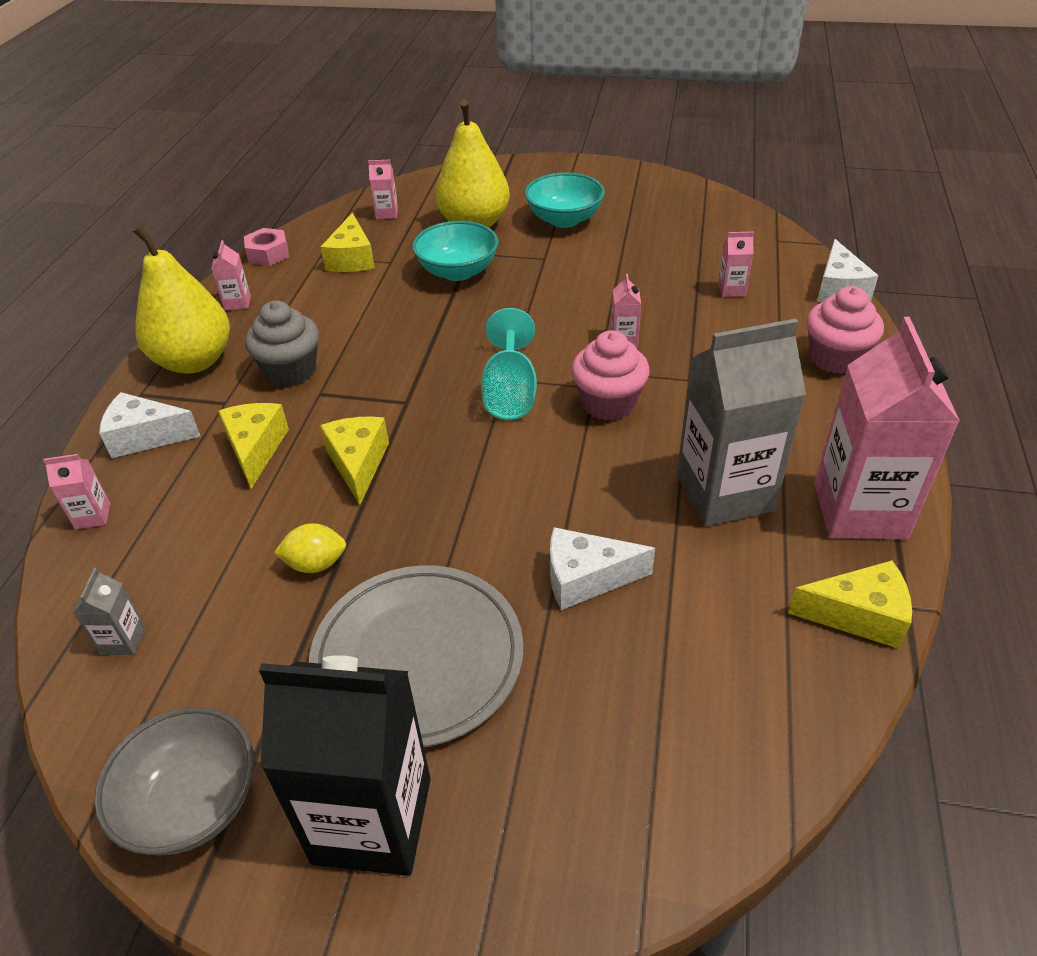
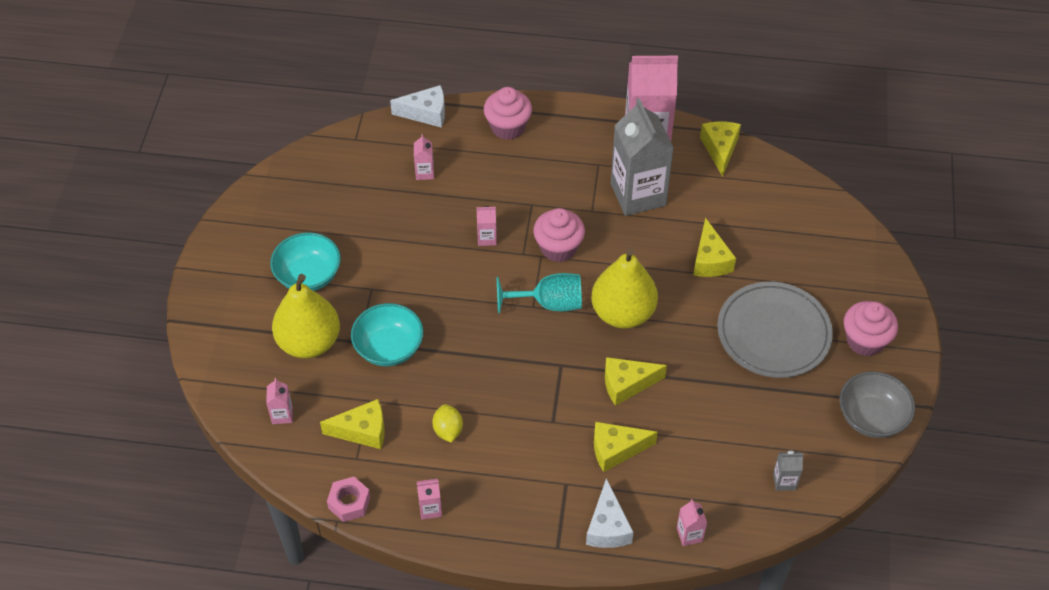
camera: 95 degrees left, 10 degrees up
(194, 361) = (514, 520): yellow pear -> yellow pear (623, 313)
(291, 371) = (526, 446): grey cupcake -> none
(316, 564) = (715, 393): yellow lemon -> yellow lemon (448, 430)
(372, 820) = (865, 341): black carton -> pink cupcake
(586, 578) = (710, 260): white cheese -> yellow cheese

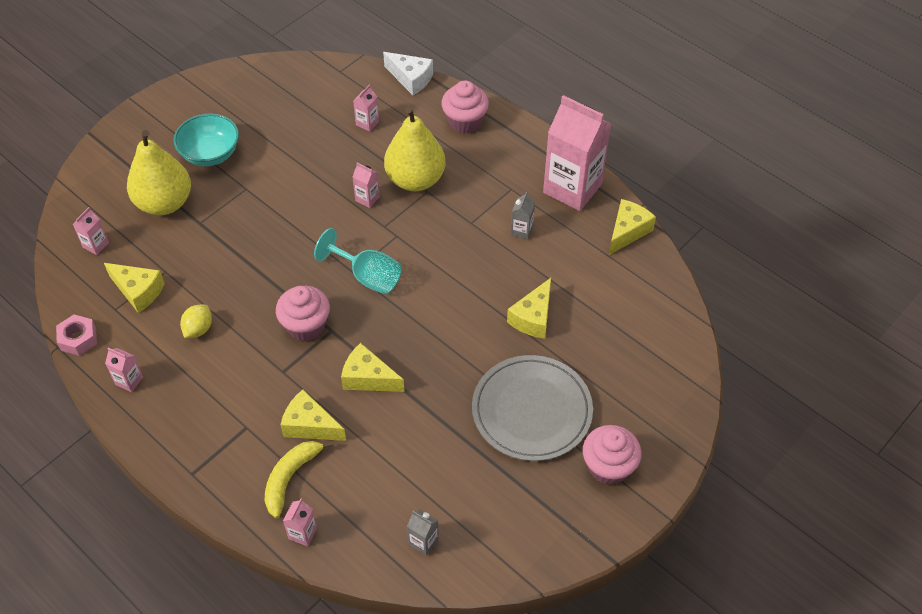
camera: 35 degrees right, 0 degrees up
(389, 348) = (216, 240): turquoise bowl -> none
(558, 248) = (416, 237): pink cupcake -> pink cupcake (306, 326)
(607, 527) = (245, 483): white cheese -> none
(623, 313) = (419, 319): yellow pear -> yellow pear (415, 179)
(638, 194) = (521, 230): grey carton -> grey carton, size x0.41
(639, 499) = (291, 477): none -> yellow banana
(871, 417) = (552, 537): grey bowl -> none

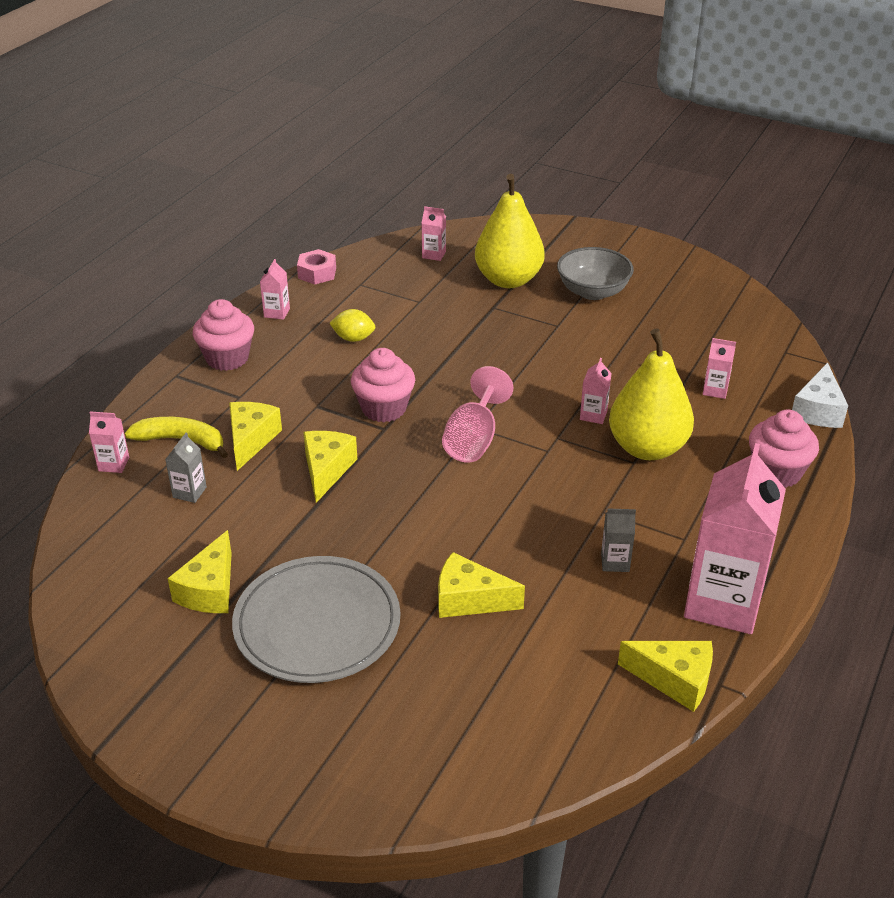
camera: 75 degrees right, 15 degrees down
(138, 291) = (387, 292): yellow cheese -> yellow cheese (210, 590)
(210, 154) = (593, 291): turquoise bowl -> grey bowl
(367, 276) = (473, 440): turquoise goblet -> pink goblet
(423, 541) = (111, 559): grey carton -> grey carton (189, 492)
(608, 467) = (244, 720): pink cupcake -> pink cupcake (227, 358)

